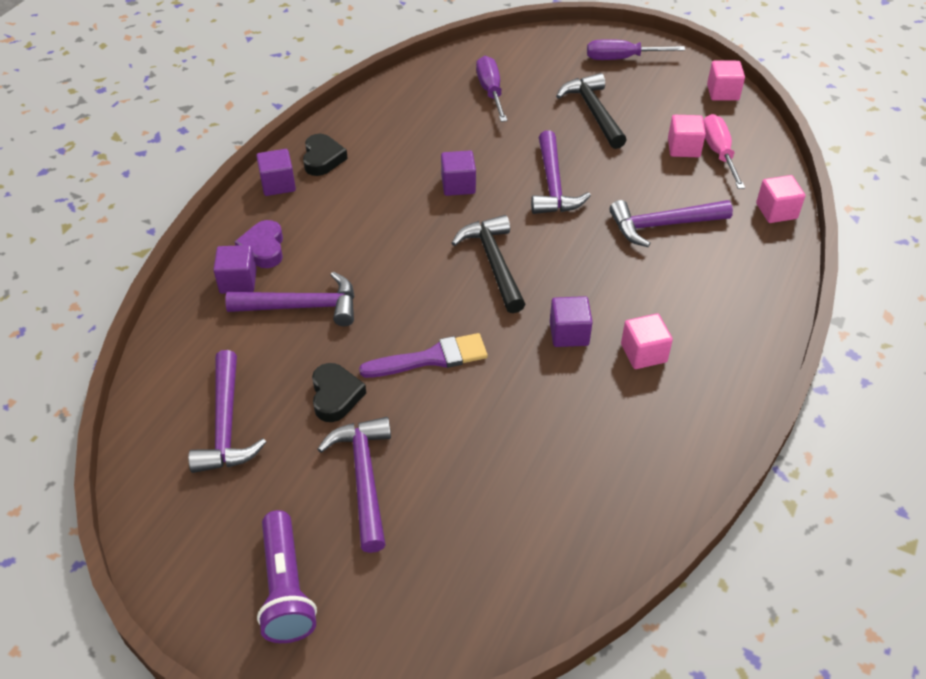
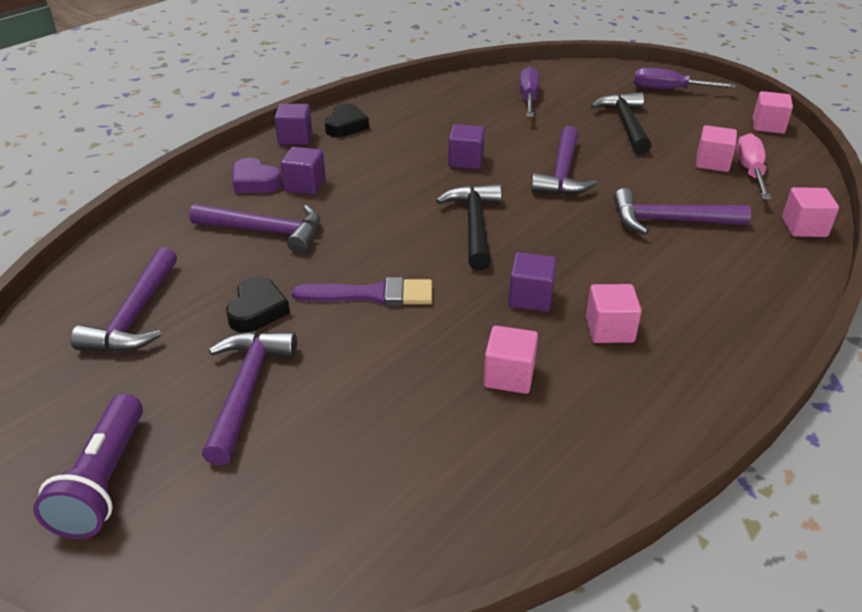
camera: 15 degrees right, 10 degrees down
(238, 281) = (217, 203): purple cube -> purple cube (305, 185)
(263, 248) = (255, 182): purple heart -> purple heart turned 60 degrees counterclockwise
(576, 416) = (509, 376): none -> pink cube

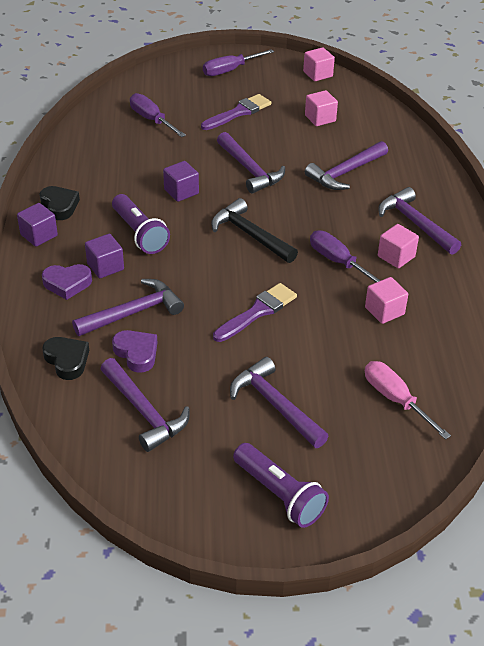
camera: 45 degrees left, 5 degrees up
(212, 264) = (136, 353): none -> purple heart
(257, 310) = (209, 361): black heart -> black heart (67, 360)
(375, 175) = (140, 233): none -> purple flashlight
(530, 298) = (338, 262): purple cube -> purple screwdriver
(625, 124) = (238, 112): black hammer -> purple brush
(686, 309) = (415, 223): none -> purple hammer
(750, 172) = (346, 115): pink screwdriver -> pink screwdriver (396, 400)
(804, 227) = (410, 140): pink cube -> none

